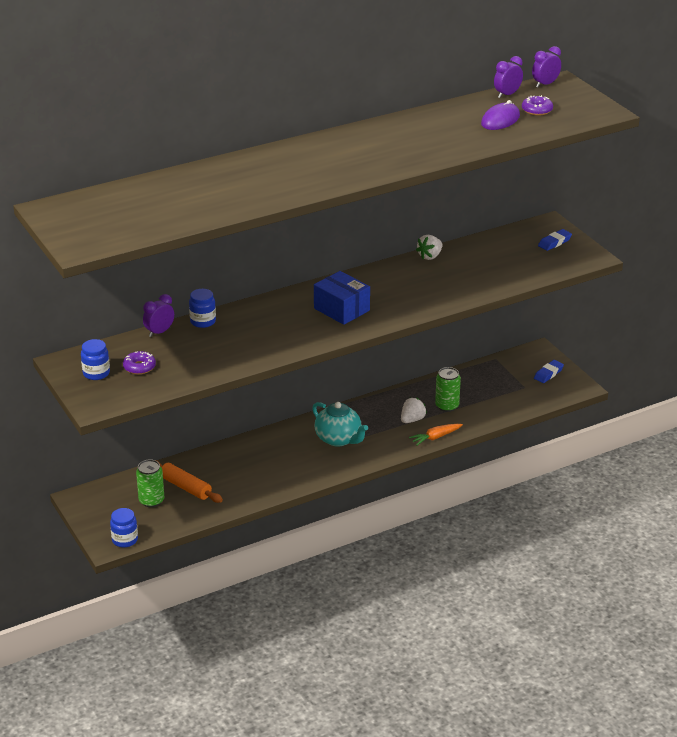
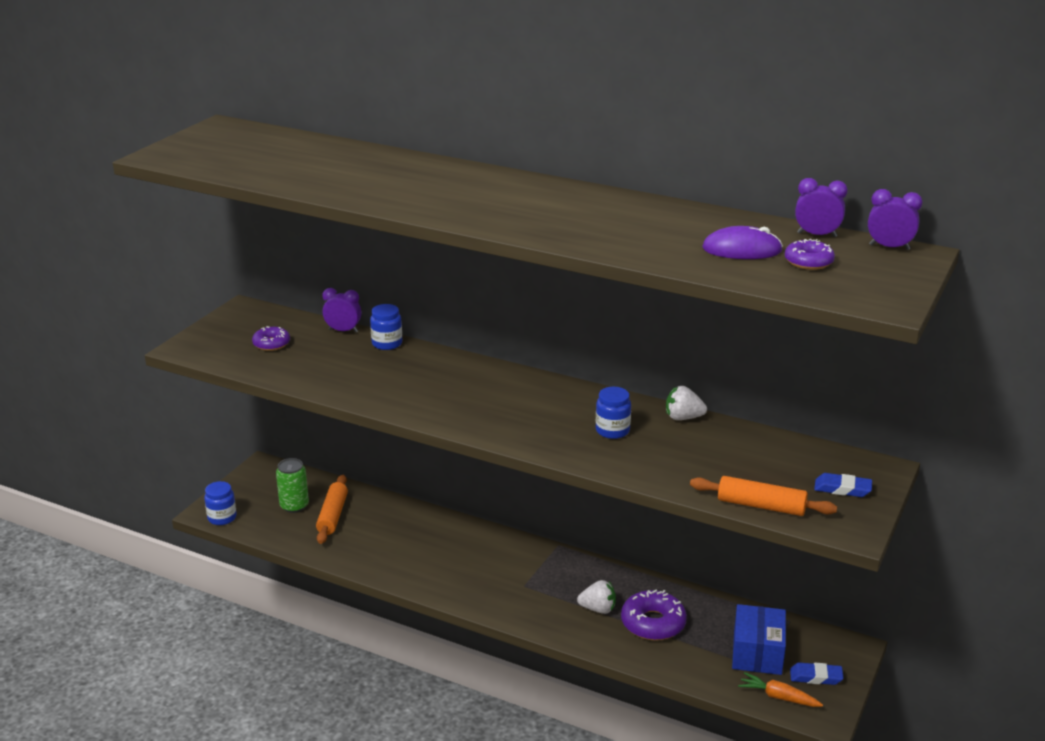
camera: 55 degrees right, 5 degrees down
(96, 373) = (240, 329): blue jar -> blue jar (612, 431)
(339, 439) = (507, 573): turquoise teapot -> none
(341, 309) = (501, 406): blue box -> blue box (757, 653)
(435, 437) = (584, 640): orange carrot -> orange carrot (778, 697)
(447, 406) = (653, 623): green can -> purple donut
(543, 272) = (761, 506): none -> orange rolling pin

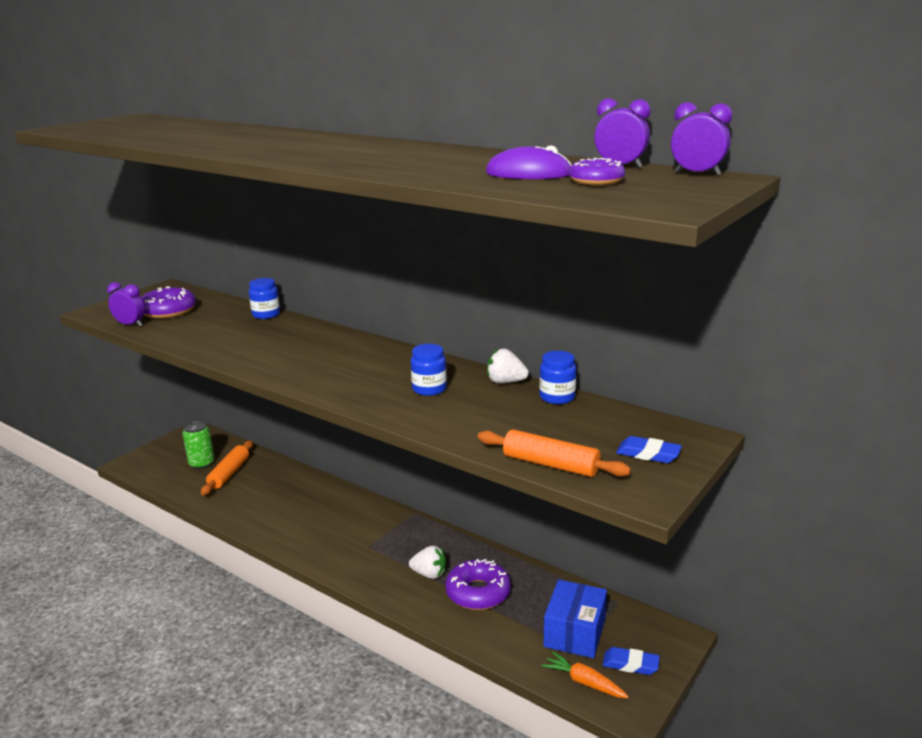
camera: 10 degrees right, 5 degrees down
(222, 518) = (137, 469): blue jar -> blue jar (557, 397)
(271, 344) = (168, 311): purple donut -> purple donut, size x1.66
(343, 331) = (236, 304): purple clock -> purple clock (130, 325)

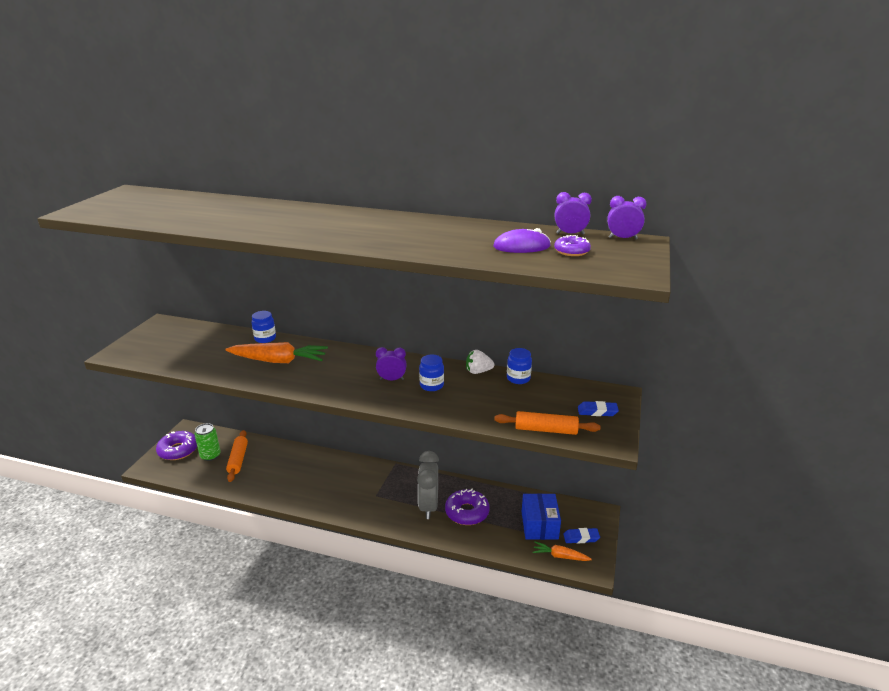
camera: 20 degrees left, 5 degrees up
(130, 325) = (158, 363): purple clock -> purple clock (391, 379)
(168, 311) = (181, 345): purple donut -> purple donut (178, 450)
(262, 339) = (279, 361): none -> orange carrot
(429, 574) = (428, 506): white strawberry -> grey clock

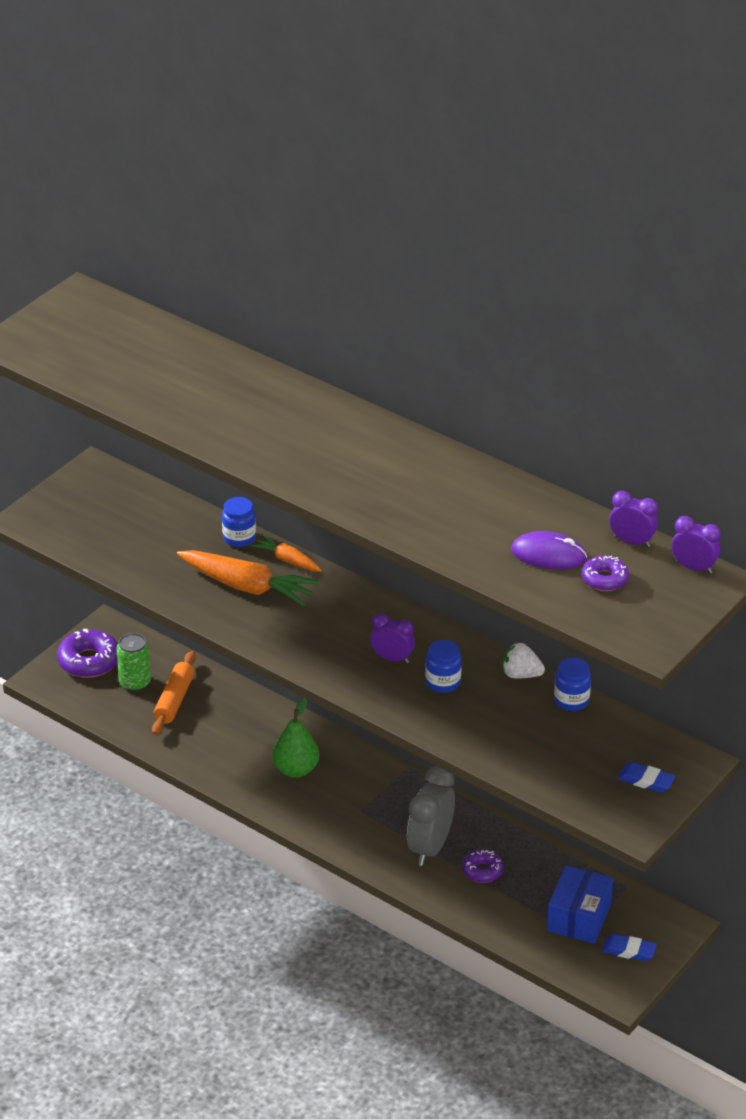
camera: 20 degrees right, 10 degrees up
(327, 481) = (296, 769): none -> green pear
(467, 512) = (482, 871): purple donut -> purple donut, size x0.60
(546, 430) = (557, 790): orange rolling pin -> none
(559, 556) = (582, 966): orange carrot -> orange carrot (287, 560)

